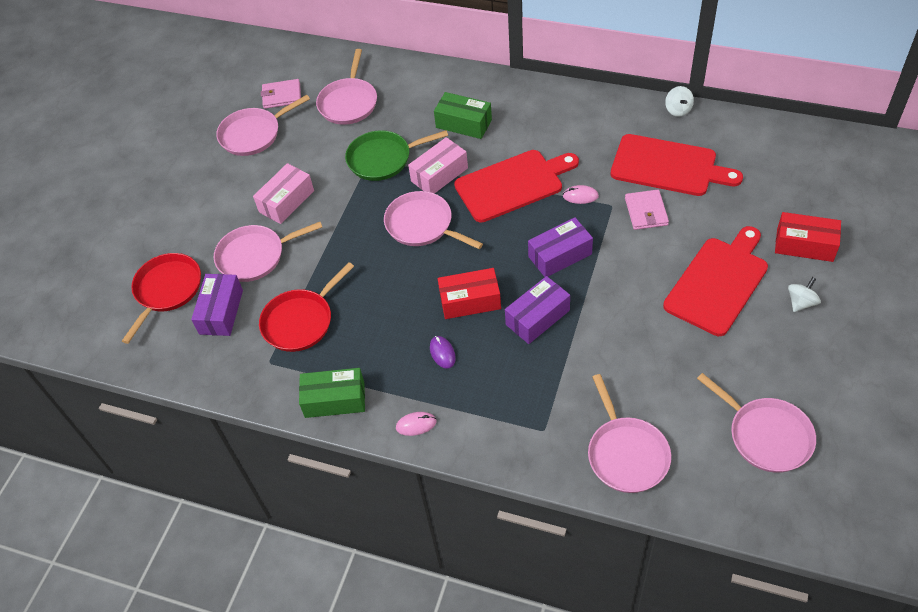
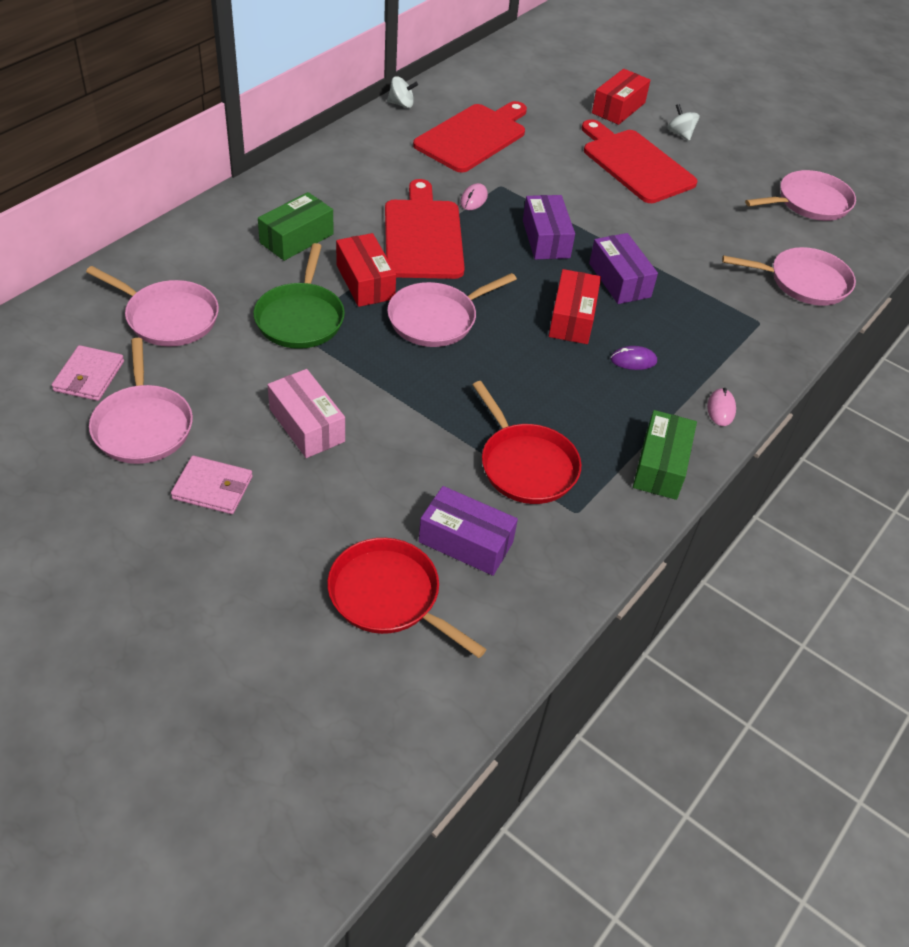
camera: 80 degrees left, 5 degrees down
(254, 256) = (386, 482): pink pan -> none
(439, 174) = (365, 282): pink box -> red box
(646, 211) = (523, 169): pink wallet -> pink wallet (212, 488)

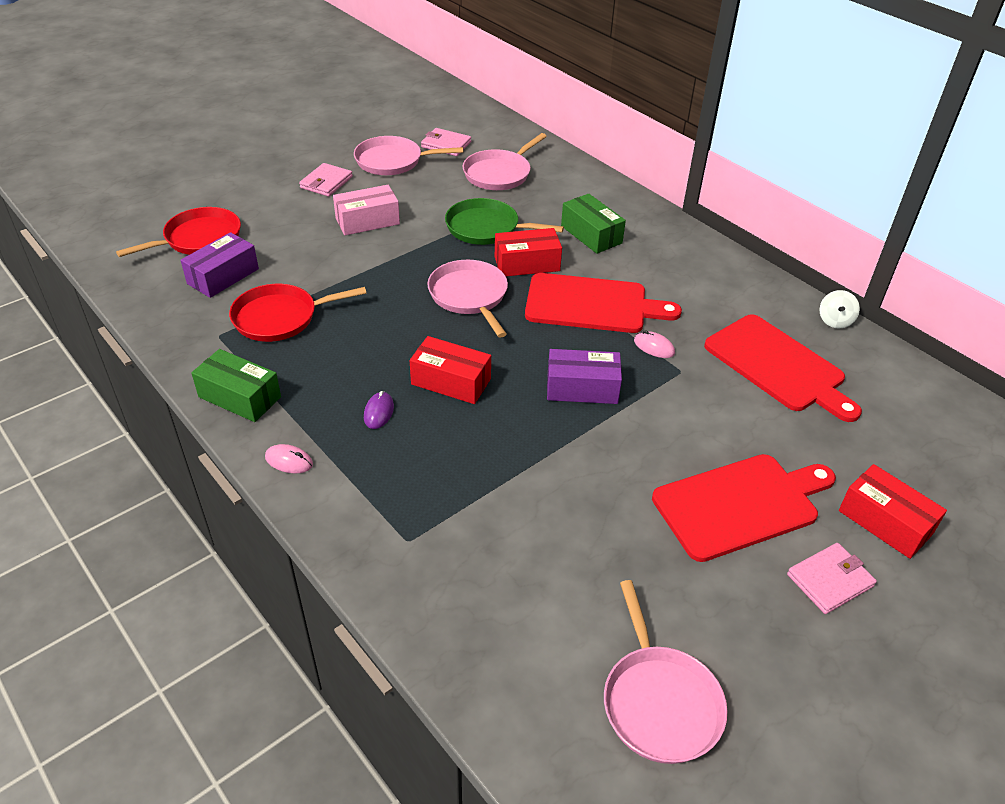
camera: 105 degrees right, 5 degrees down
(619, 280) = (504, 432): purple box -> none
(680, 134) = (830, 580): white spinning top -> pink wallet
(804, 282) = (473, 619): pink pan -> none

